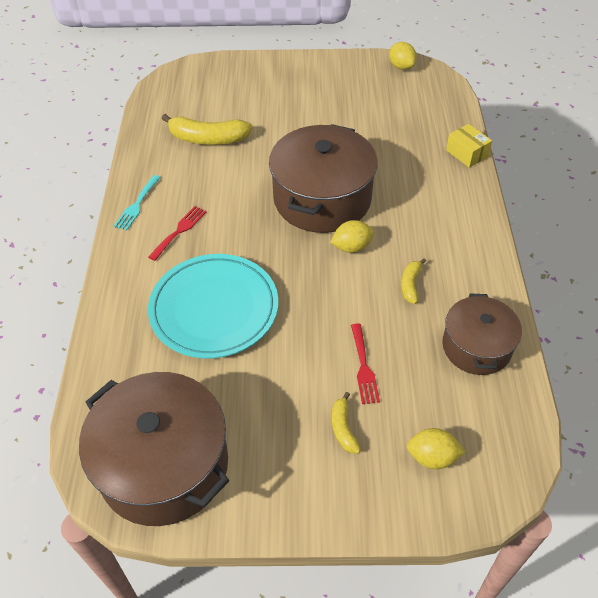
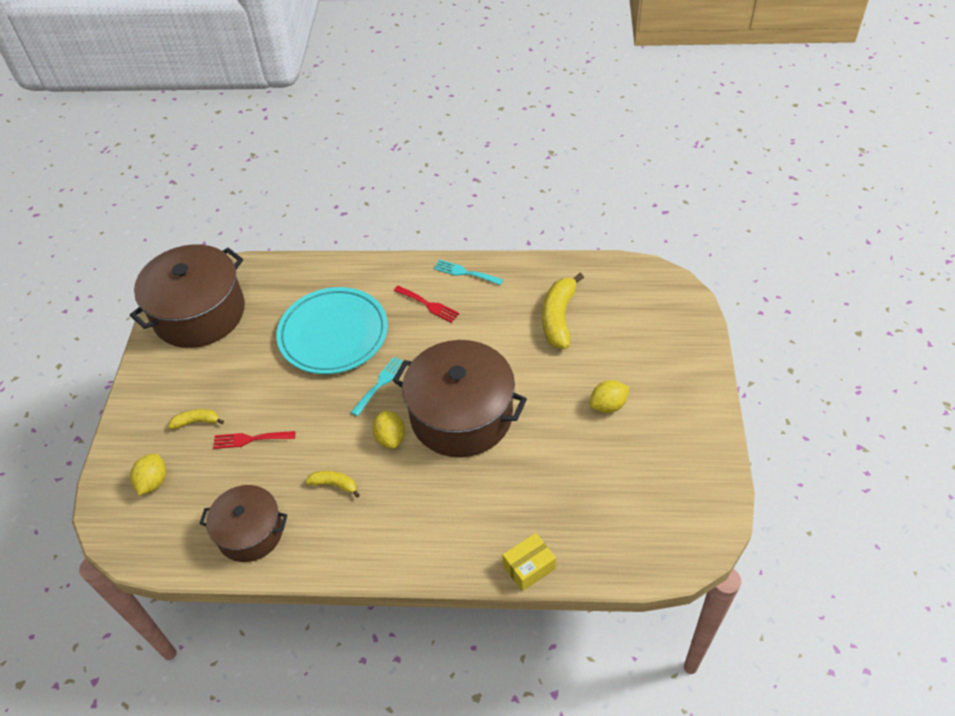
camera: 95 degrees right, 0 degrees up
(285, 261) = (380, 383): none -> turquoise fork
(401, 66) = (709, 512): yellow lemon -> yellow lemon (608, 405)

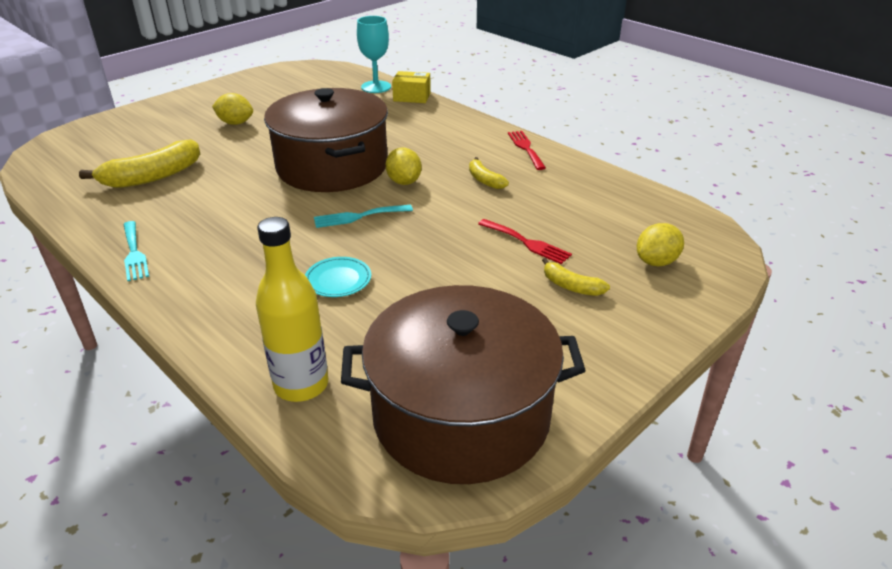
camera: 140 degrees left, 15 degrees down
(250, 532) = (584, 188): brown pot -> none
(283, 278) = (301, 385): none -> yellow bottle
(333, 334) = (338, 280): turquoise plate -> turquoise plate, size x0.40
(390, 438) = (404, 182): yellow lemon -> yellow lemon turned 45 degrees counterclockwise
(428, 305) = (216, 248): red fork -> red fork (525, 148)
(585, 558) = (376, 87): none -> turquoise goblet

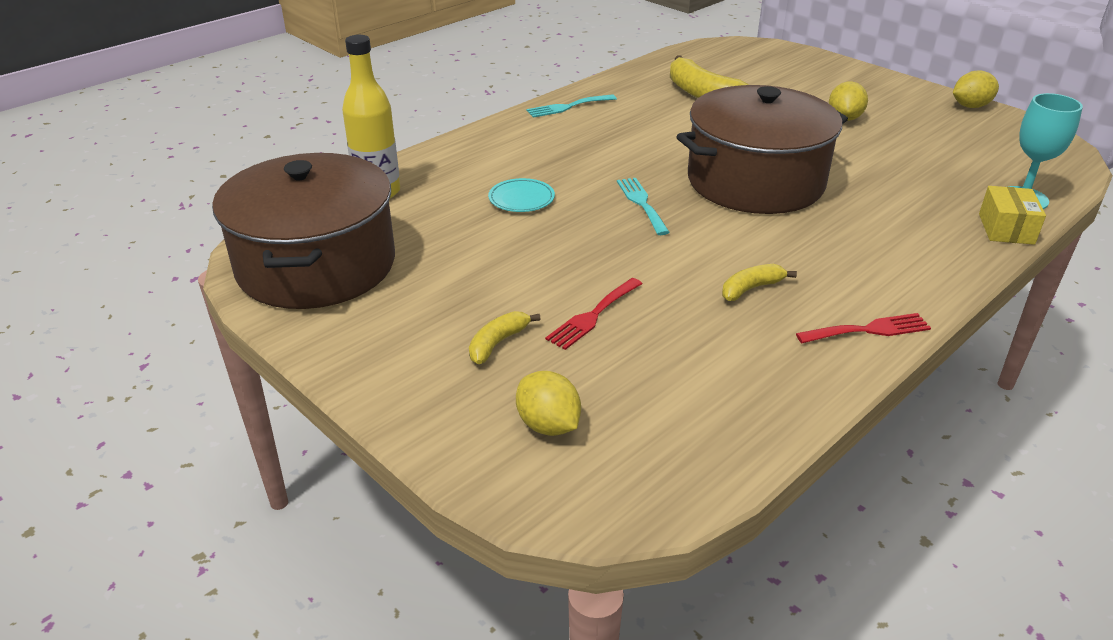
camera: 90 degrees right, 0 degrees up
(404, 182) = (729, 229): yellow lemon -> yellow lemon (970, 106)

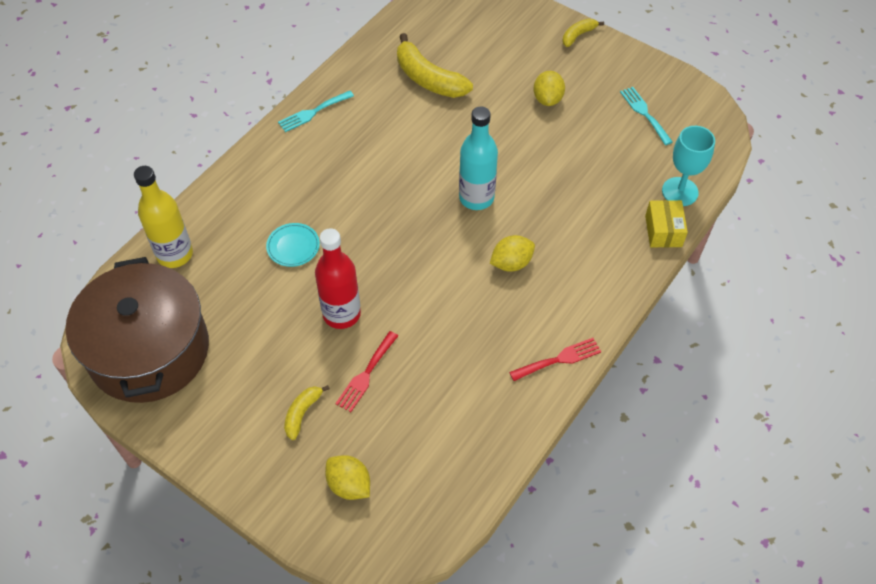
camera: 10 degrees left, 20 degrees up
(570, 259) = (341, 314): none -> red bottle
(641, 203) = (389, 238): turquoise fork -> turquoise fork (644, 113)
(751, 288) = (477, 328): yellow banana -> yellow banana (578, 35)
(755, 181) = (476, 198): brown pot -> turquoise bottle
(970, 106) = (651, 67): yellow lemon -> yellow lemon (511, 263)

